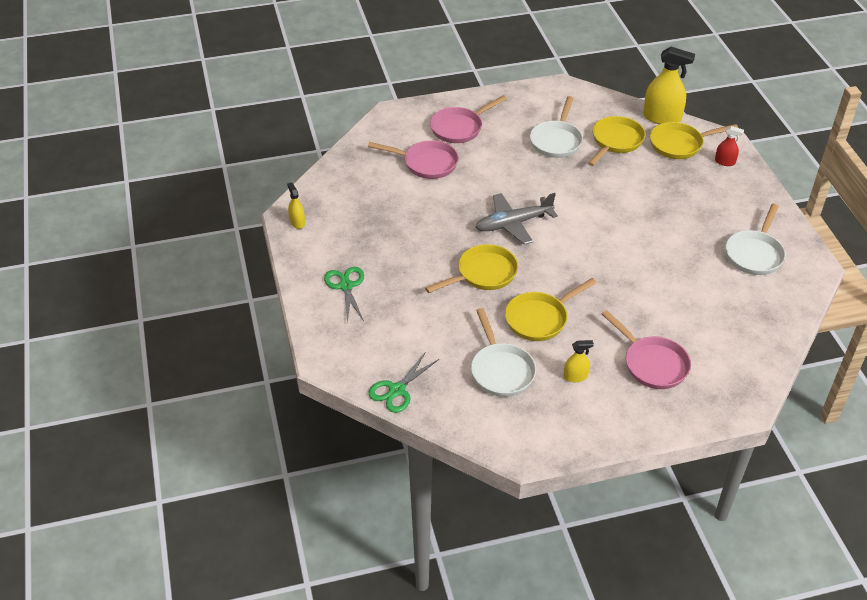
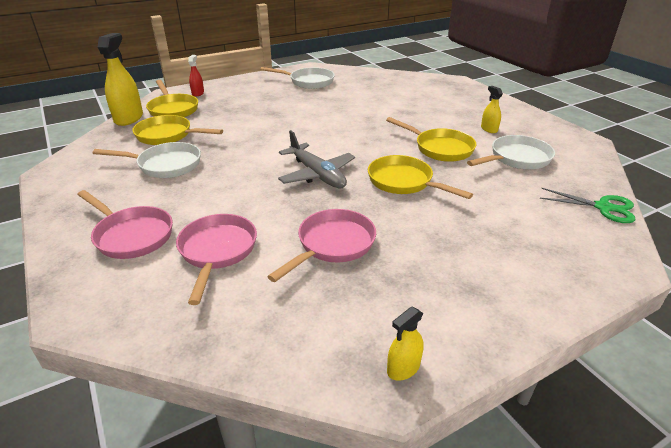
camera: 105 degrees left, 10 degrees down
(346, 286) = (497, 276): green scissors -> none
(652, 364) = (447, 105): pink pan -> pink pan (333, 245)

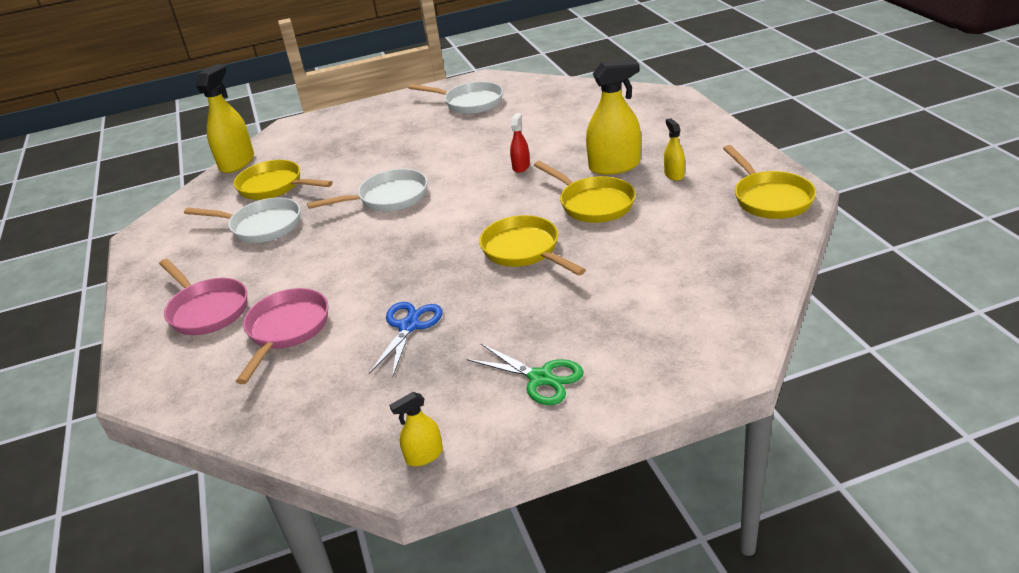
camera: 15 degrees right, 0 degrees up
(173, 109) = (290, 149): yellow pan -> yellow pan (770, 198)
(198, 93) = (326, 124): red spray bottle -> red spray bottle (521, 166)
(317, 174) = (426, 239): grey plane -> none
(333, 245) = (409, 326): pink pan -> blue scissors
(441, 123) = (614, 166): none -> yellow spray bottle
(517, 158) = (685, 219): white pan -> white pan (388, 198)
(603, 207) = (755, 288): green scissors -> green scissors (540, 378)

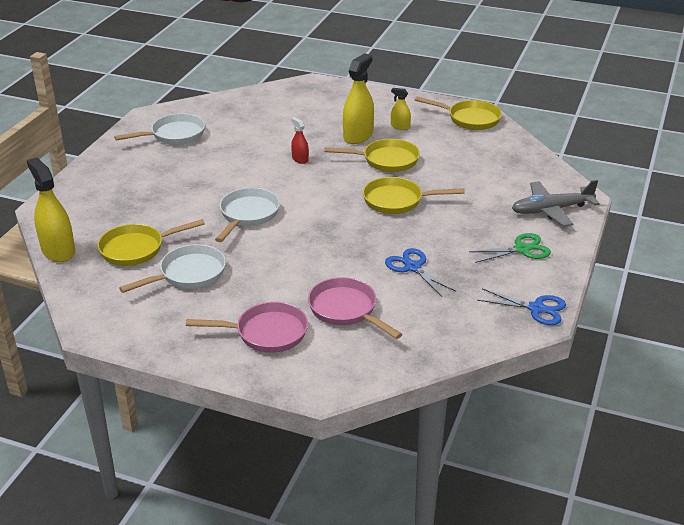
camera: 55 degrees left, 0 degrees up
(424, 455) = (536, 308): yellow spray bottle -> blue scissors
(662, 354) = (551, 210): none -> grey plane

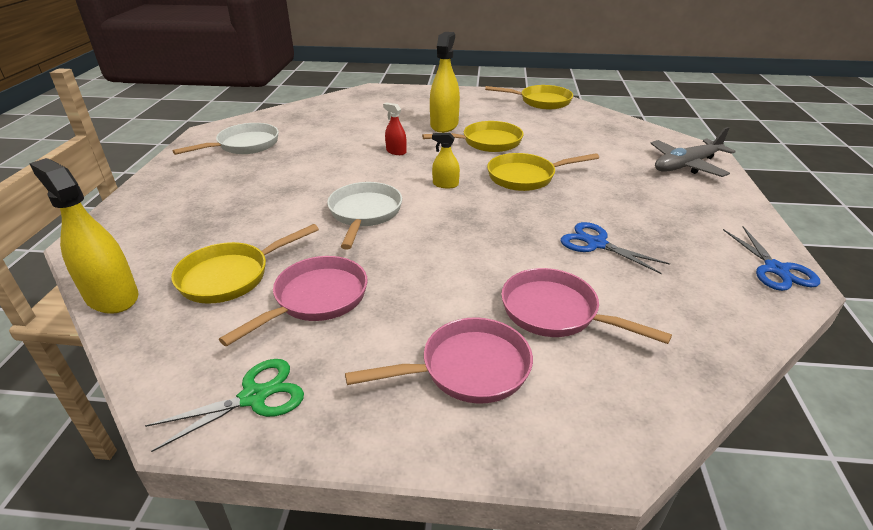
camera: 15 degrees left, 0 degrees up
(188, 274) = (316, 299): white pan -> pink pan
(400, 126) = (480, 114): yellow spray bottle -> yellow spray bottle (445, 184)
(522, 249) = (695, 206): green scissors -> green scissors (254, 397)
(536, 308) = (776, 269): blue scissors -> blue scissors turned 75 degrees clockwise

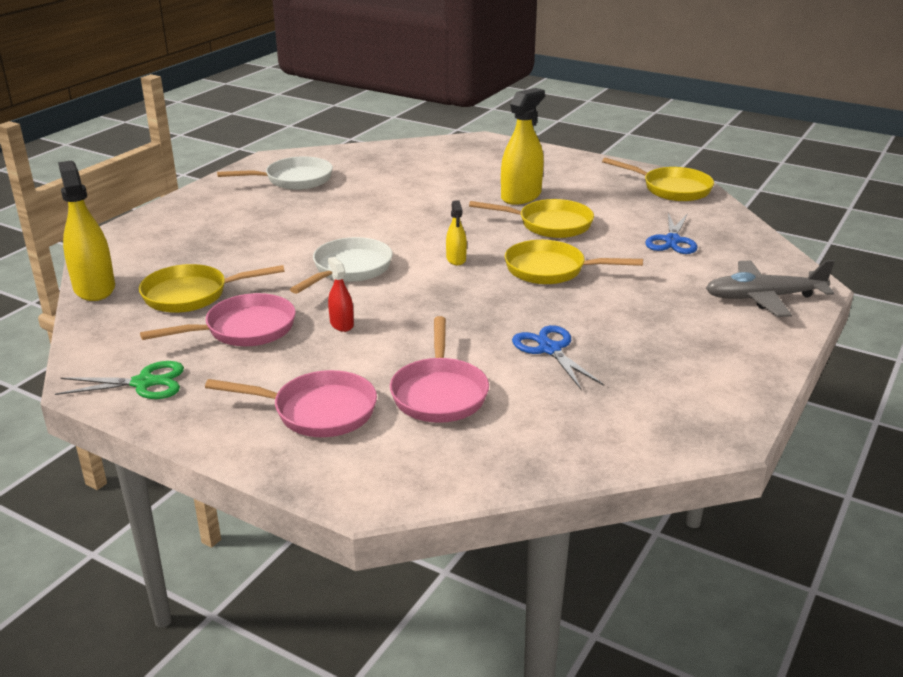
camera: 25 degrees right, 5 degrees down
(396, 151) = (438, 215): red spray bottle -> red spray bottle (341, 324)
(445, 184) = (456, 259): yellow spray bottle -> yellow spray bottle turned 135 degrees counterclockwise
(555, 312) = (439, 393): pink pan -> pink pan turned 150 degrees counterclockwise
(776, 269) = (719, 419): blue scissors -> blue scissors (672, 241)

